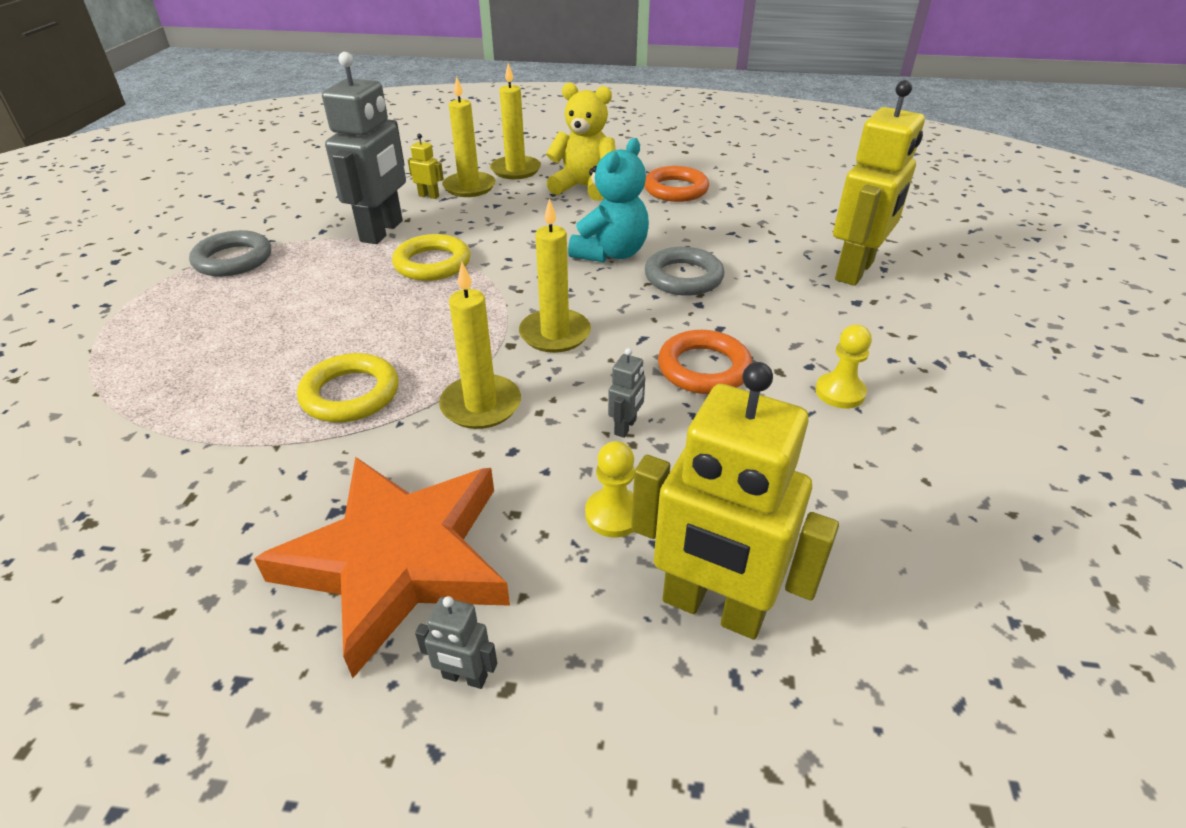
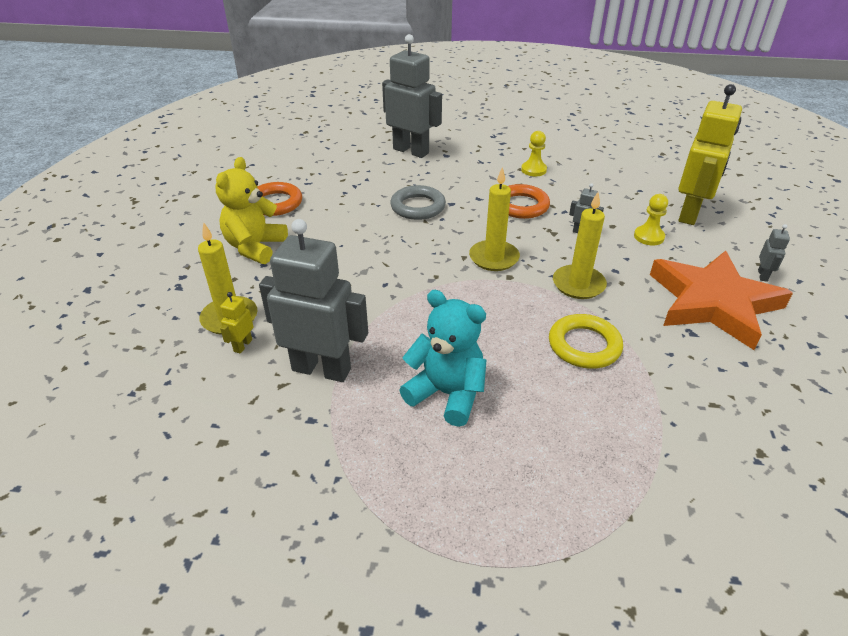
camera: 90 degrees left, 0 degrees up
(233, 260) = (373, 485): grey ring -> none
(432, 263) = (392, 326): yellow ring -> none
(515, 170) = (197, 289): yellow candle -> none
(611, 253) = (381, 235): turquoise teddy bear -> turquoise teddy bear (447, 394)
(855, 271) = (411, 151): yellow robot -> grey robot

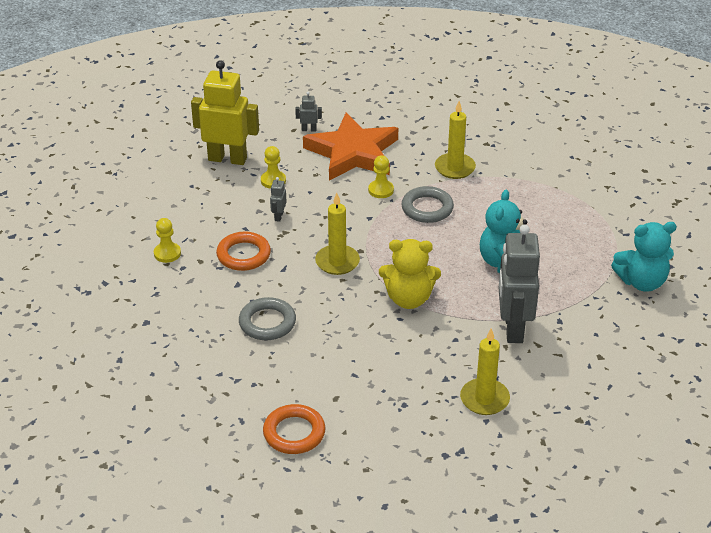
camera: 105 degrees left, 0 degrees up
(242, 345) = (511, 379): yellow robot -> none
(255, 247) = (380, 419): yellow teddy bear -> yellow teddy bear (408, 299)
(343, 560) = (641, 282): none -> turquoise teddy bear
(411, 151) = (142, 352): grey robot -> none
(578, 284) = (356, 214): yellow candle -> yellow candle (455, 168)
(584, 345) = (427, 208): yellow ring -> grey ring
(628, 312) = (381, 190): none -> yellow pawn

